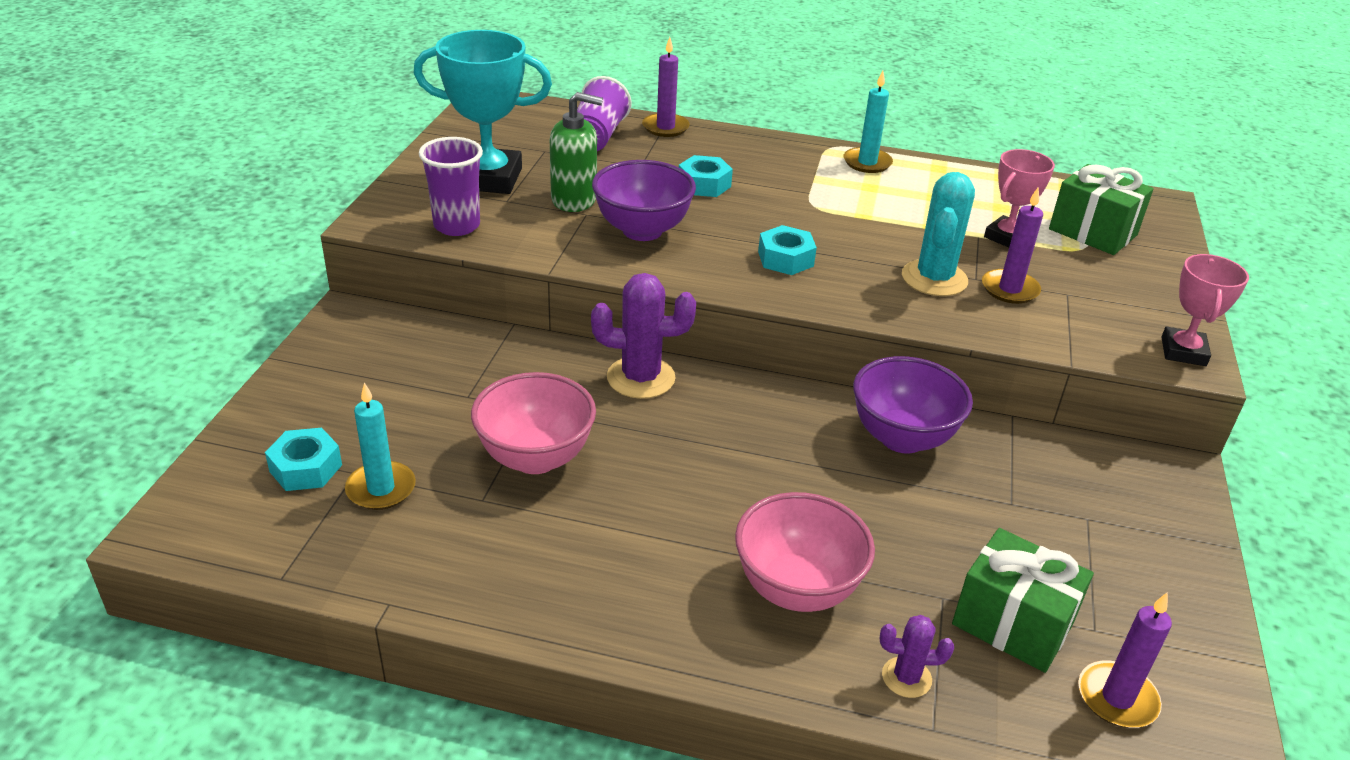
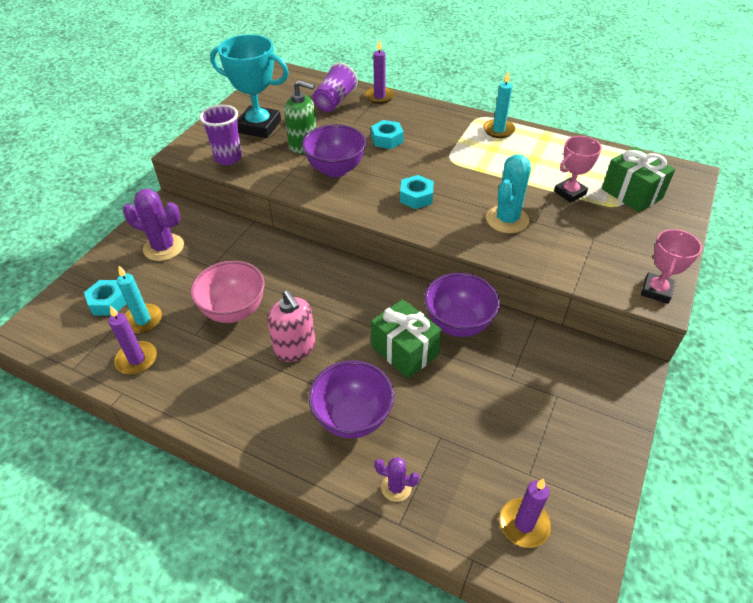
camera: 15 degrees right, 10 degrees up
(641, 378) = (314, 265): purple cactus -> purple cactus (164, 247)
(661, 501) = (295, 348): none -> pink soap dispenser
(796, 589) = (352, 418): pink bowl -> purple bowl
(1010, 289) = (554, 232): purple candle -> purple candle (137, 359)
(1012, 623) = (477, 462): green gift -> green gift (404, 351)

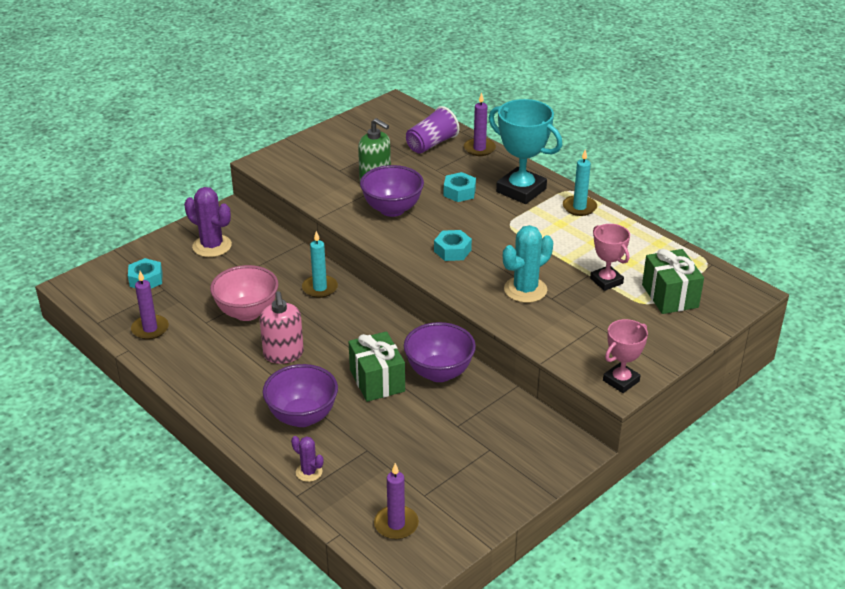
camera: 20 degrees right, 10 degrees down
(143, 320) = (168, 301): turquoise candle -> turquoise candle (320, 288)
(228, 158) = (299, 177): purple cup -> none
(259, 126) = (343, 154): turquoise trophy -> turquoise trophy (521, 190)
(570, 193) = (606, 281): pink trophy -> pink trophy turned 75 degrees clockwise

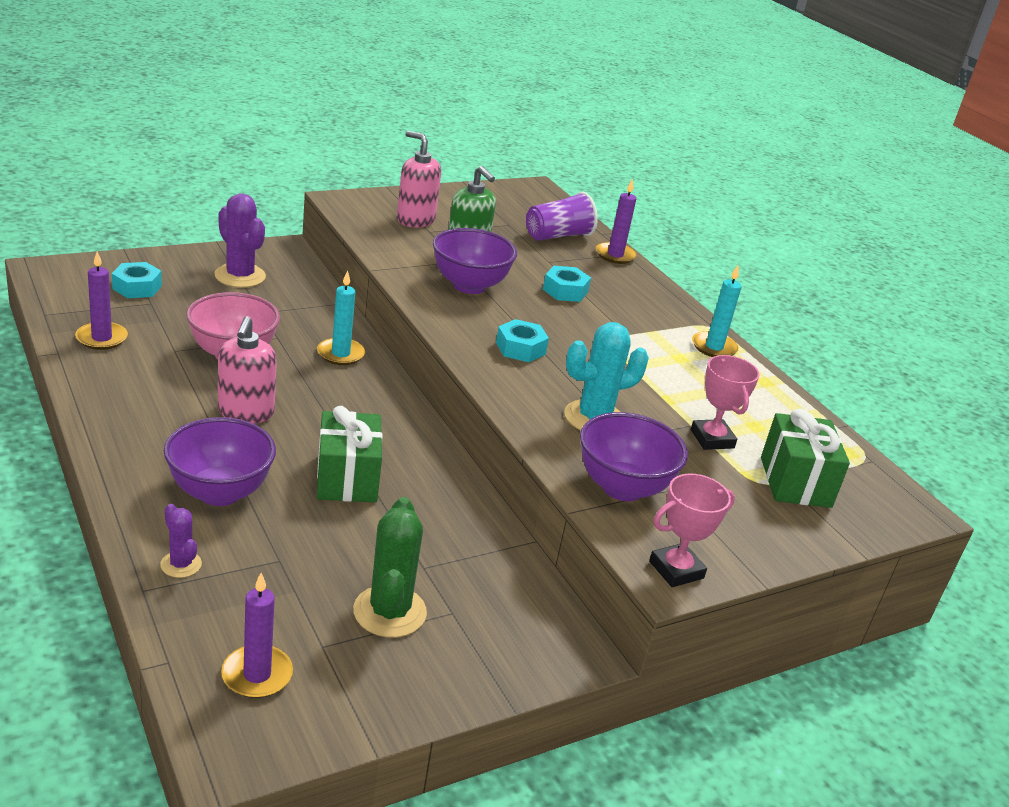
camera: 10 degrees right, 5 degrees down
(324, 163) = (415, 220): none -> pink soap dispenser
(439, 372) = (436, 493): purple bowl -> purple bowl (622, 488)
(452, 461) = (389, 612): none -> green cactus
(521, 190) = (646, 310): turquoise trophy -> none

